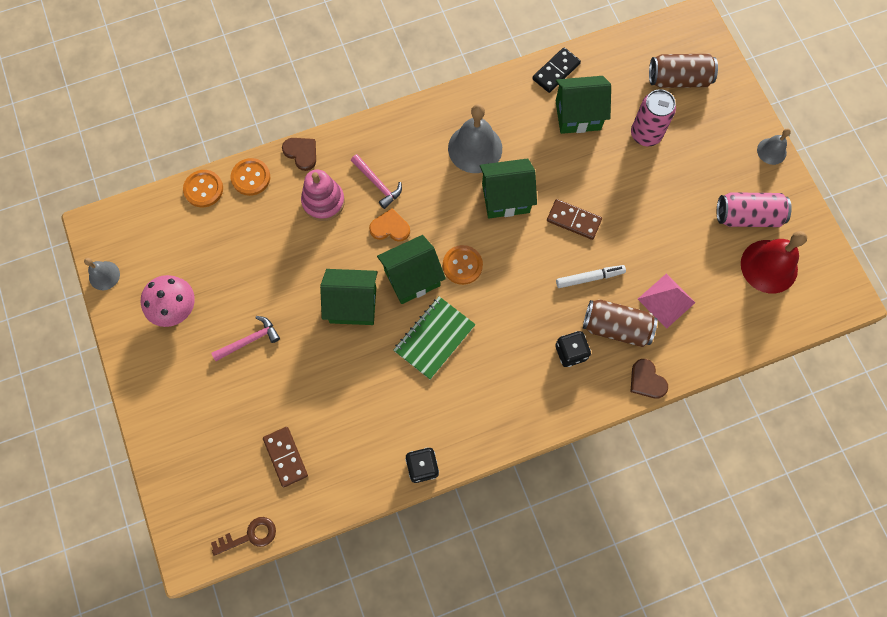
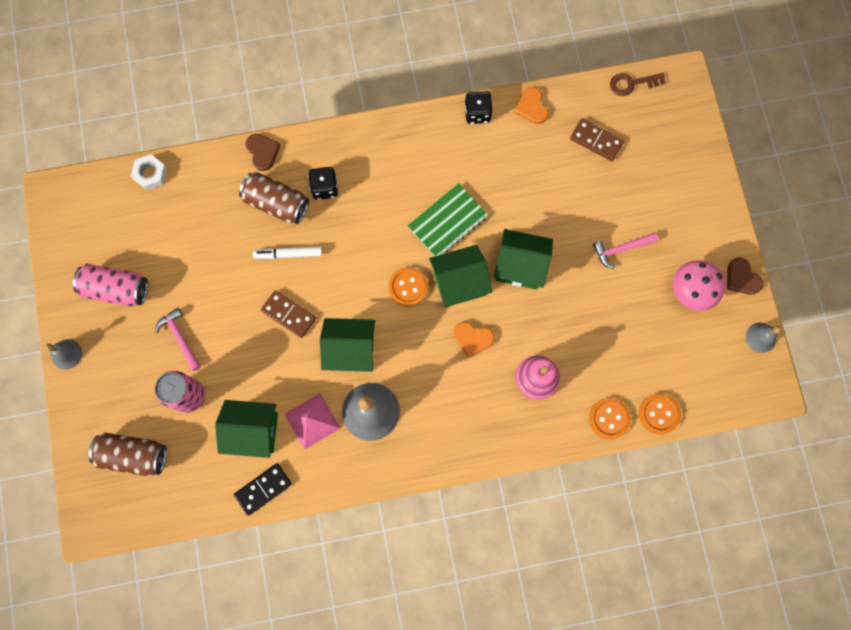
camera: 170 degrees left, 5 degrees up
(286, 457) = (596, 141): brown domino -> brown domino turned 45 degrees counterclockwise
(301, 153) = (553, 437): brown heart -> brown heart (742, 278)
(362, 485) = (531, 107): none -> orange heart
(377, 184) = (478, 388): pink hammer -> pink hammer (180, 338)
(666, 300) = (222, 220): pink pyramid -> pink pyramid (312, 421)
(756, 336) = (150, 174): none -> white nut
(769, 266) = (114, 236): red bell -> none

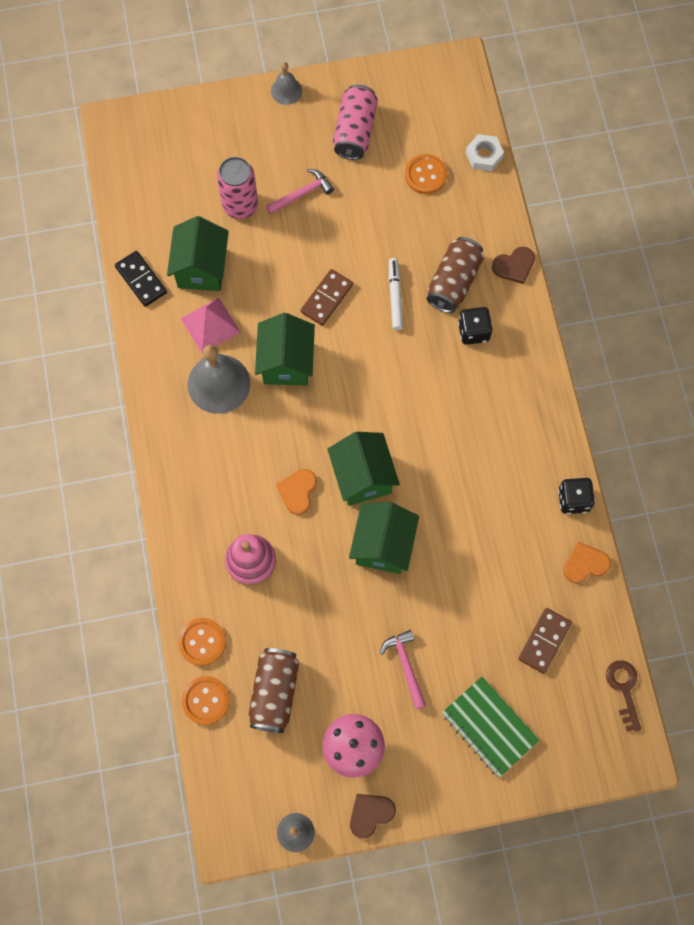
camera: 90 degrees right, 5 degrees down
(133, 455) = (181, 158): brown can -> brown can (274, 692)
(408, 287) = (357, 422): orange button -> orange button (425, 175)
(447, 222) = (436, 465): green notebook -> green notebook (489, 727)

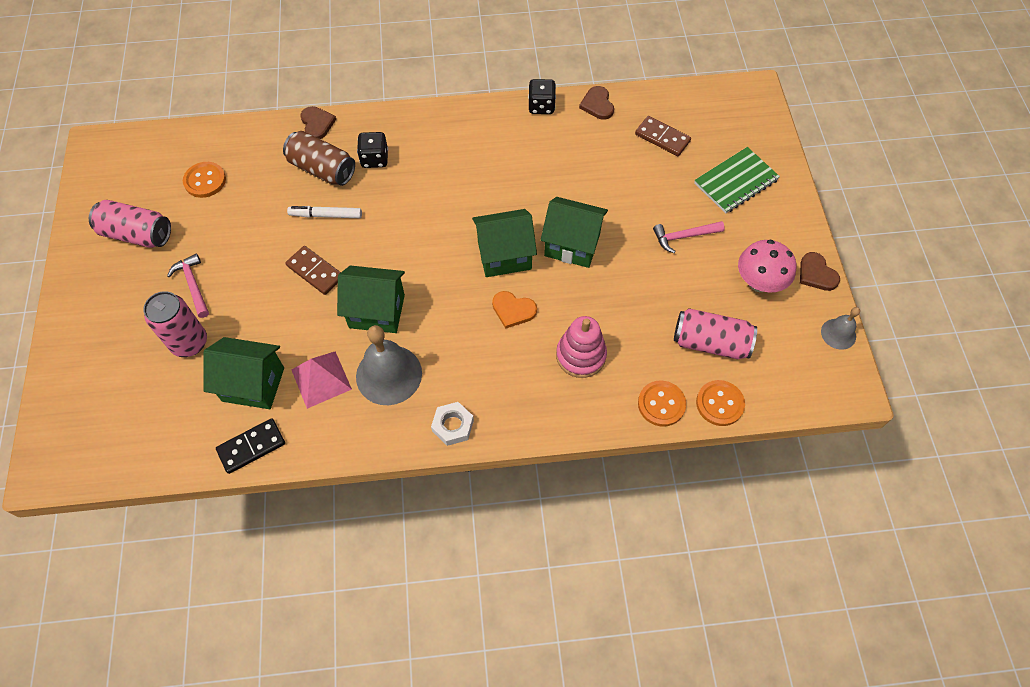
camera: 85 degrees left, 10 degrees down
(274, 692) = (710, 343): brown can -> pink can
(286, 90) = (67, 291): grey bell -> none
(484, 155) = (199, 135): white nut -> white nut (453, 426)
(585, 564) = (597, 104): orange heart -> brown heart
(624, 689) = (702, 92): brown key -> none

